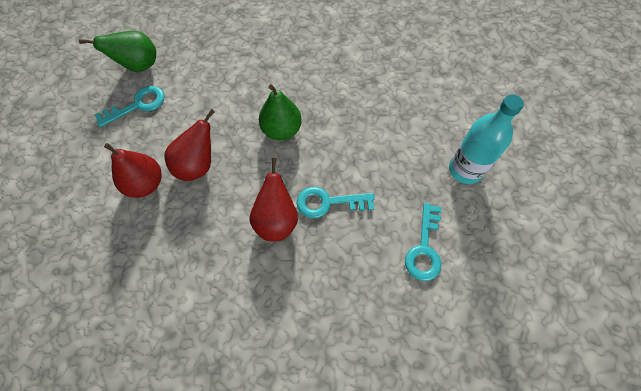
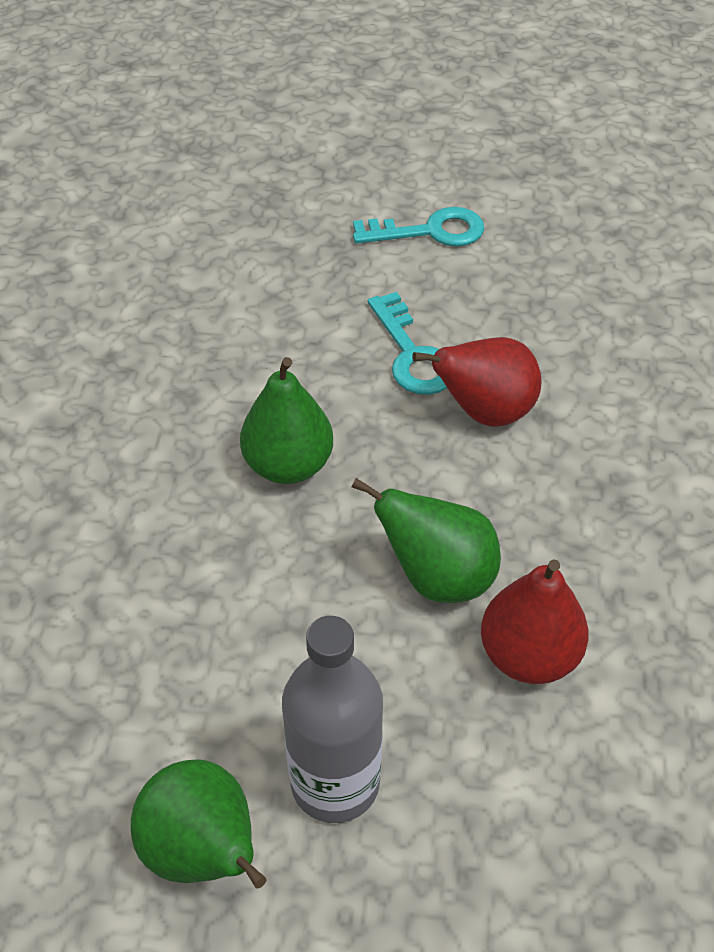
camera: 110 degrees left, 15 degrees down
(137, 105) = (335, 782): turquoise key -> grey bottle
(197, 165) = (437, 577): red pear -> green pear
(465, 170) = (267, 210): turquoise bottle -> none

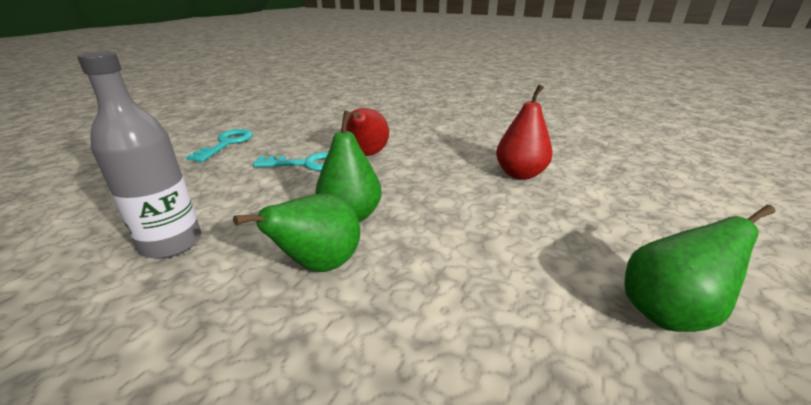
camera: 70 degrees left, 20 degrees down
(335, 782) = (601, 244): grey bottle -> grey bottle (172, 243)
(437, 577) = (464, 186): green pear -> green pear (320, 265)

